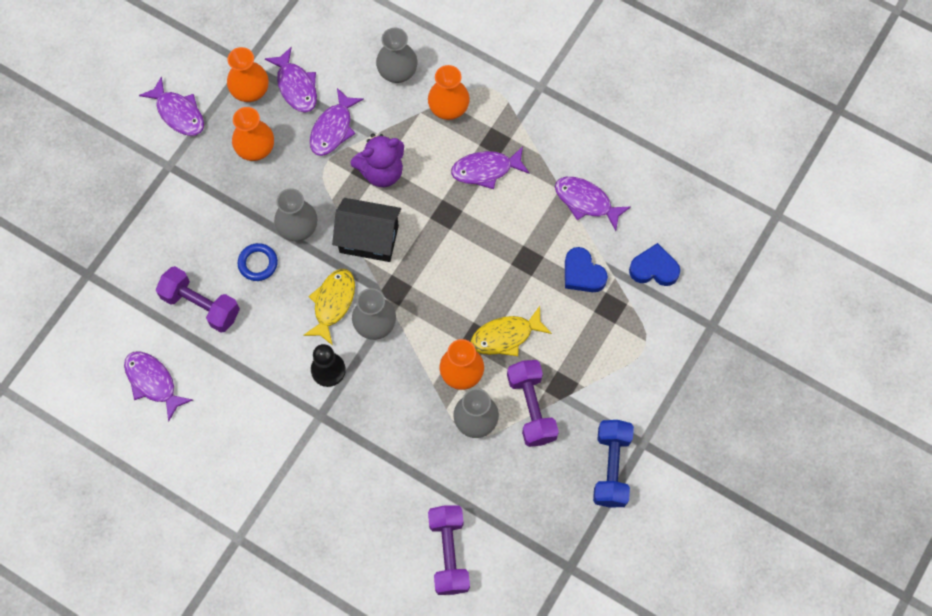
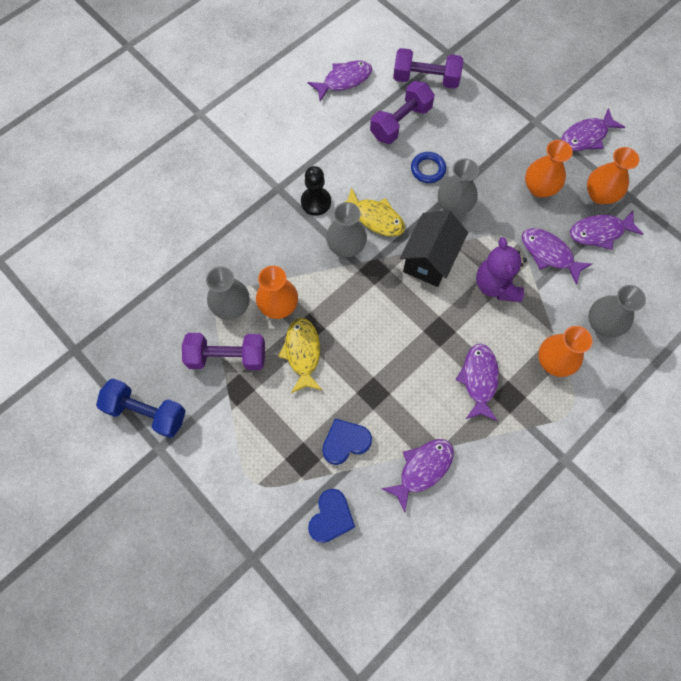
camera: 105 degrees right, 0 degrees up
(449, 553) = (127, 257): purple dumbbell -> purple dumbbell (426, 79)

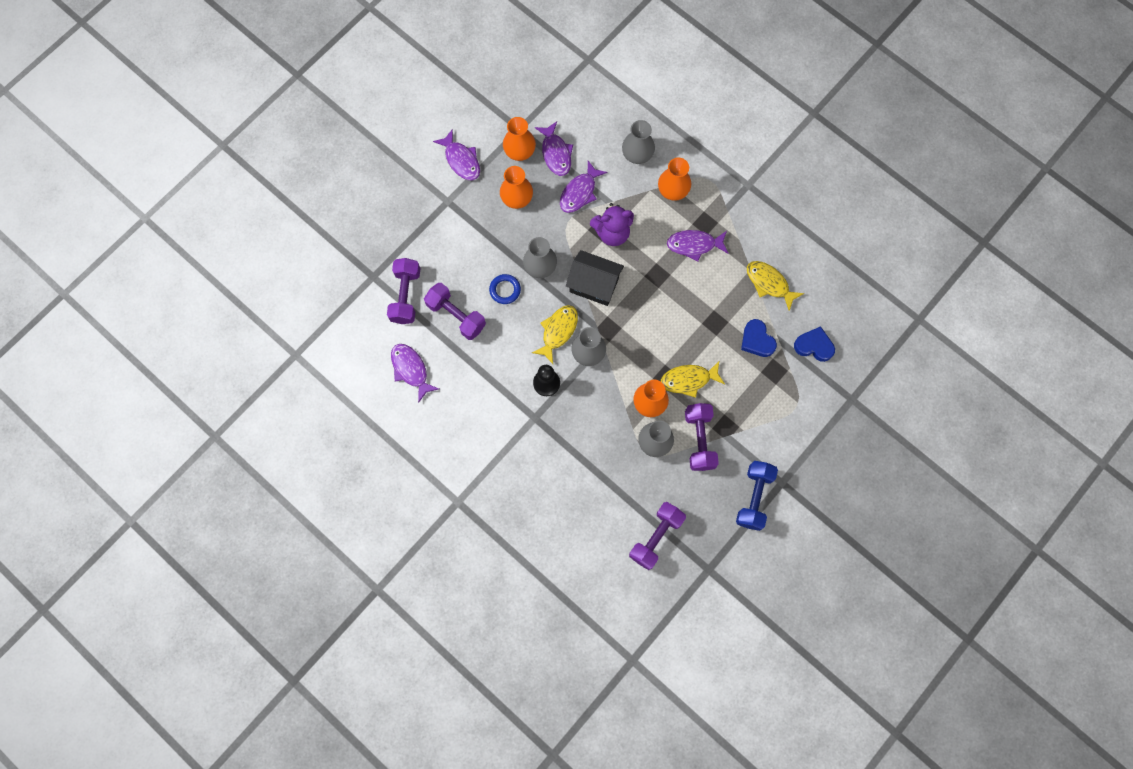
camera: 95 degrees left, 5 degrees up
(123, 297) = (656, 537): none -> purple dumbbell
(422, 469) = (769, 283): purple fish -> yellow fish

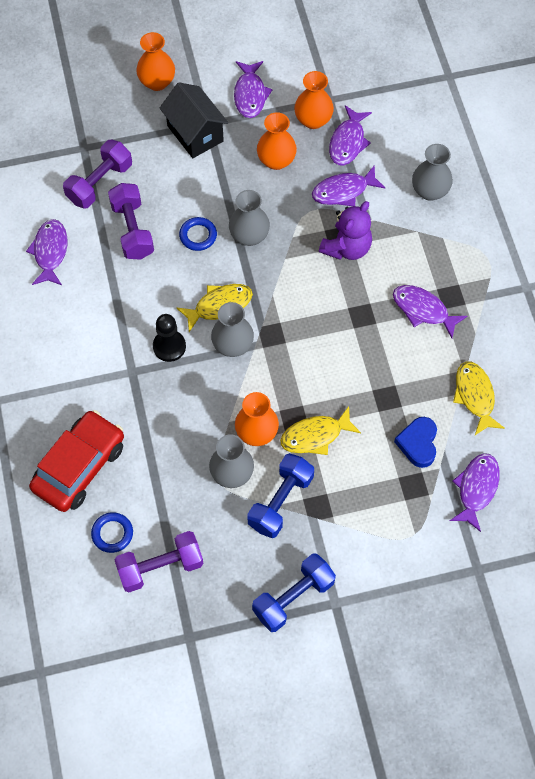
camera: 35 degrees right, 10 degrees down
(551, 507) = (79, 466): none -> red car
(594, 285) = (289, 285): black house -> black house (195, 133)
(608, 537) = (112, 533): none -> blue ring
(612, 233) = (347, 248): purple teddy bear -> purple teddy bear turned 75 degrees counterclockwise
(672, 191) = (440, 246): orange vase -> orange vase (157, 82)
(688, 380) = (315, 436): yellow fish -> yellow fish turned 45 degrees counterclockwise
(699, 440) = (280, 501): purple dumbbell -> blue dumbbell
(814, 346) = (476, 488): blue heart -> purple fish

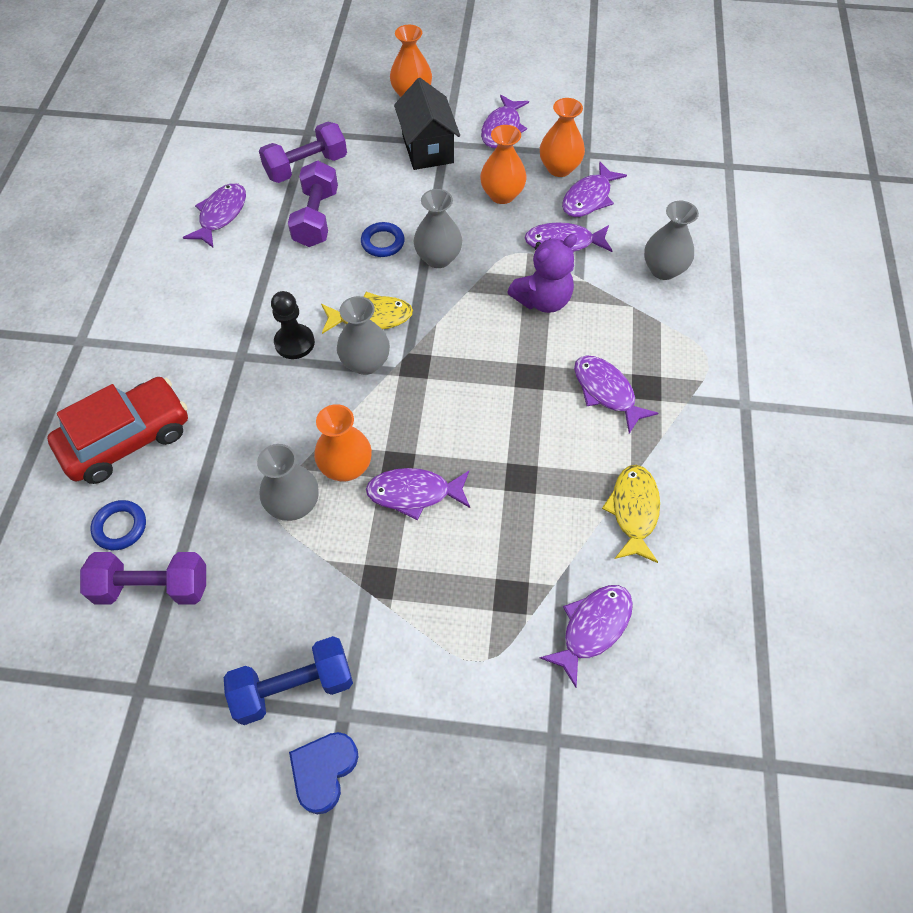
camera: 20 degrees right, 5 degrees down
(280, 501) = (335, 558): blue dumbbell -> none
(315, 436) = (414, 493): yellow fish -> purple fish
(418, 443) = (538, 545): blue heart -> blue heart (324, 771)

